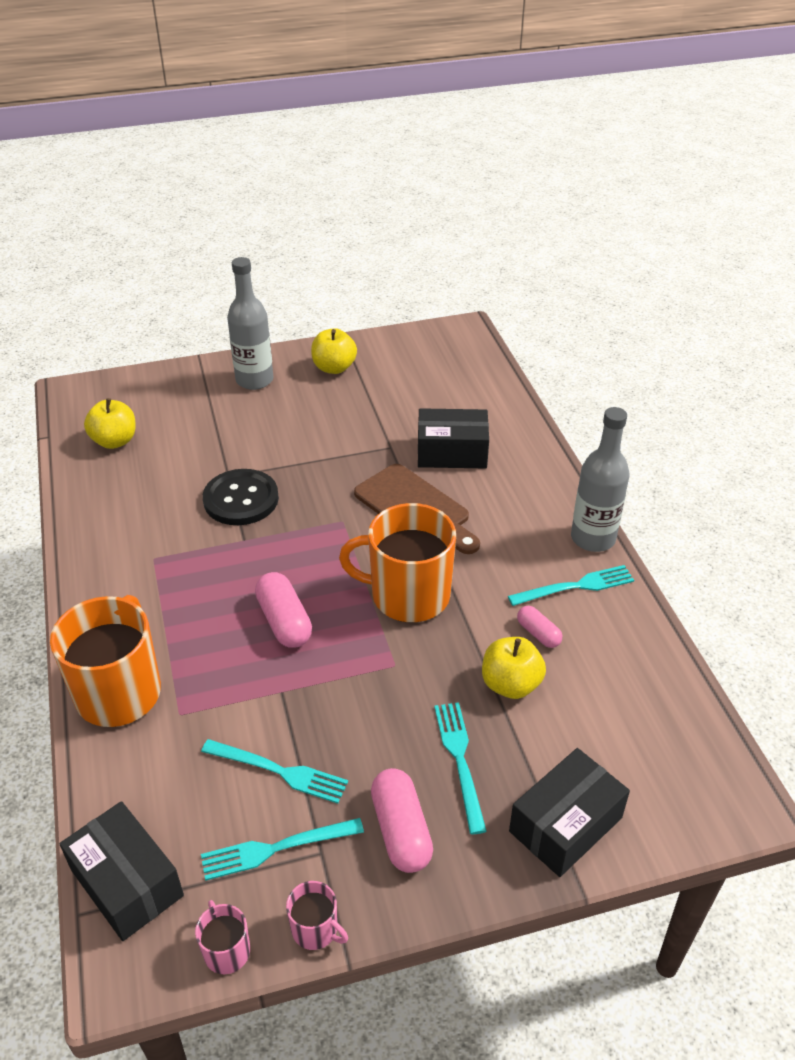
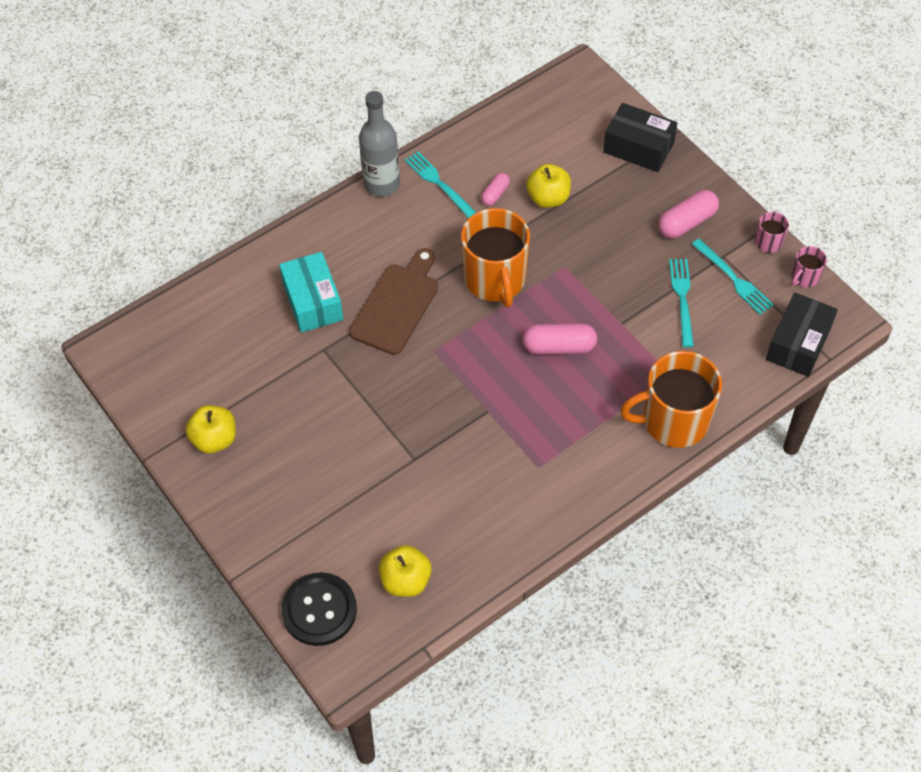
camera: 110 degrees left, 15 degrees up
(241, 499) = (440, 435): black button -> black button (319, 610)
(254, 380) = (261, 502): grey bottle -> none
(284, 621) = (559, 347): pink capsule -> pink capsule turned 45 degrees clockwise
(452, 452) = (313, 301): black box -> turquoise box
(459, 759) = (621, 209): turquoise fork -> none

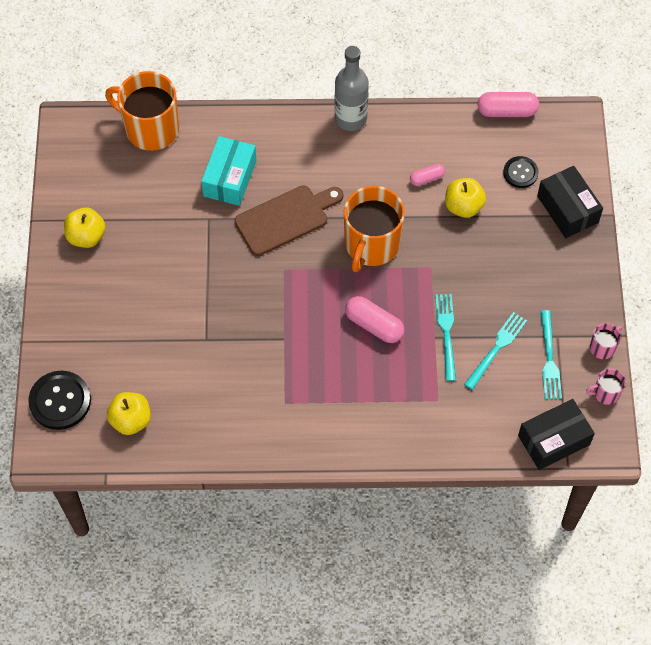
camera: 35 degrees right, 5 degrees up
(438, 183) = (392, 143): turquoise fork -> turquoise fork (446, 332)
(572, 142) = (520, 173): none -> black button
(673, 420) = (409, 434): orange mug -> orange mug (150, 128)
(687, 222) = (552, 292): pink capsule -> pink capsule (507, 111)

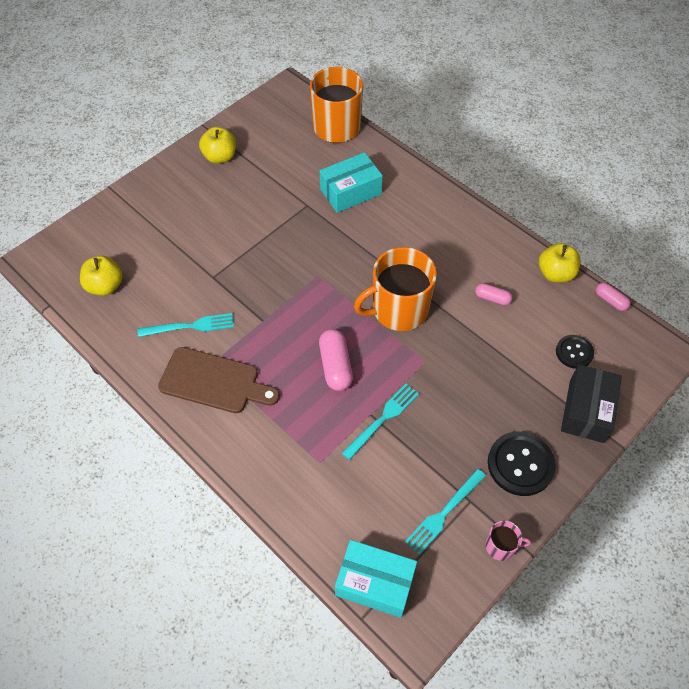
camera: 45 degrees right, 5 degrees down
(60, 401) = (82, 238): black button -> black button (520, 464)
(286, 219) = (358, 245): brown cutting board -> brown cutting board (214, 382)
(350, 118) = (479, 217): grey bottle -> none
(463, 206) = (499, 340): yellow apple -> yellow apple (555, 273)
(497, 348) = (410, 465): turquoise fork -> turquoise fork (191, 326)
(507, 111) = (610, 301): pink capsule -> pink capsule, size x0.59
(553, 440) = (375, 583): black box -> turquoise box
(605, 393) = (462, 587): pink mug -> none

